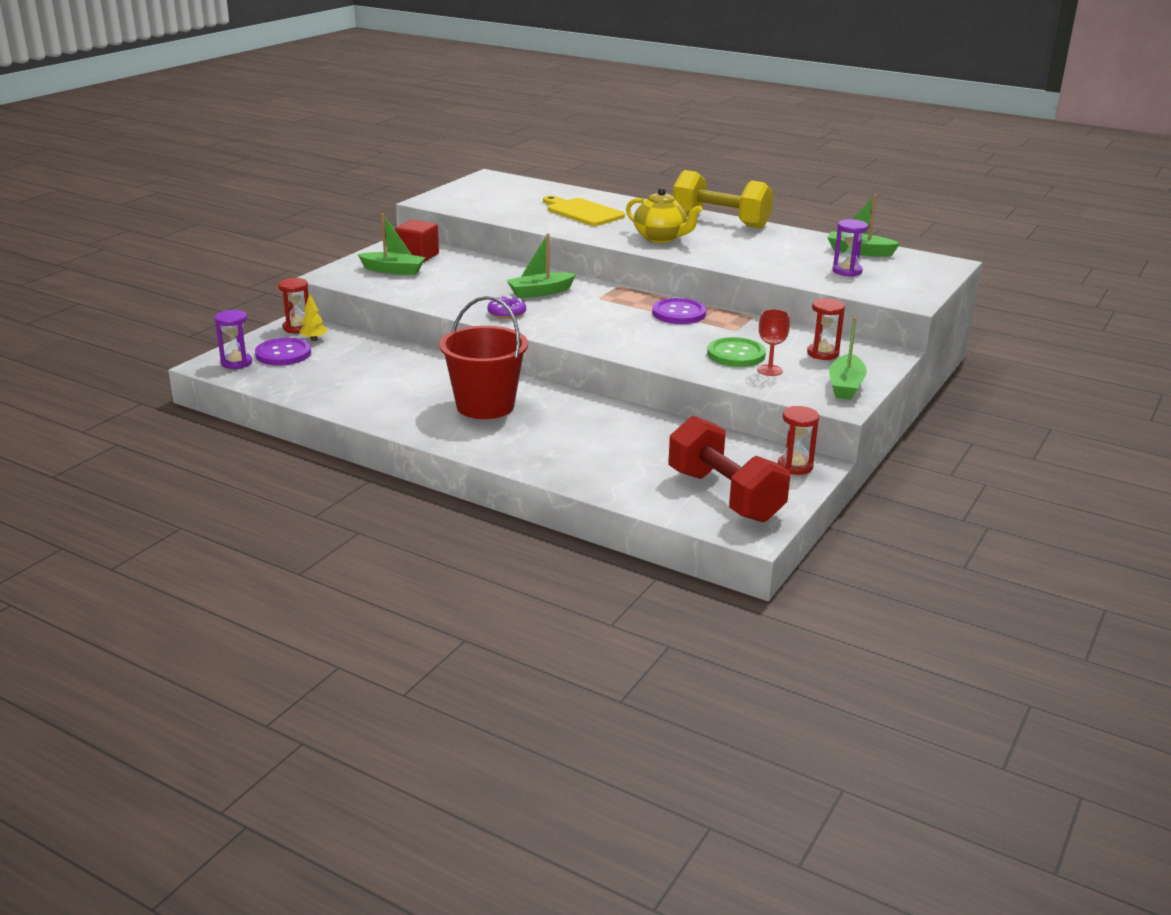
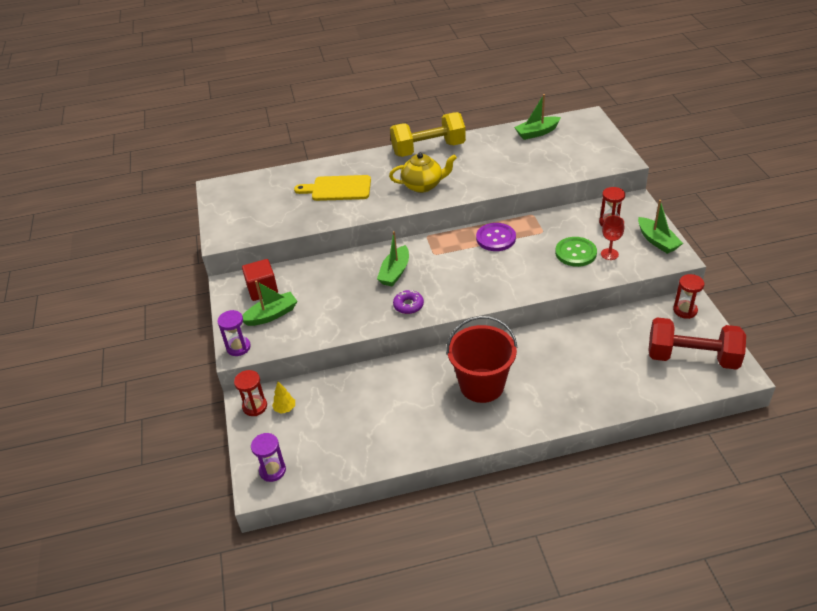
camera: 40 degrees left, 15 degrees up
(283, 354) = (289, 437): purple button -> none
(847, 271) = (558, 154): purple hourglass -> purple hourglass (238, 347)

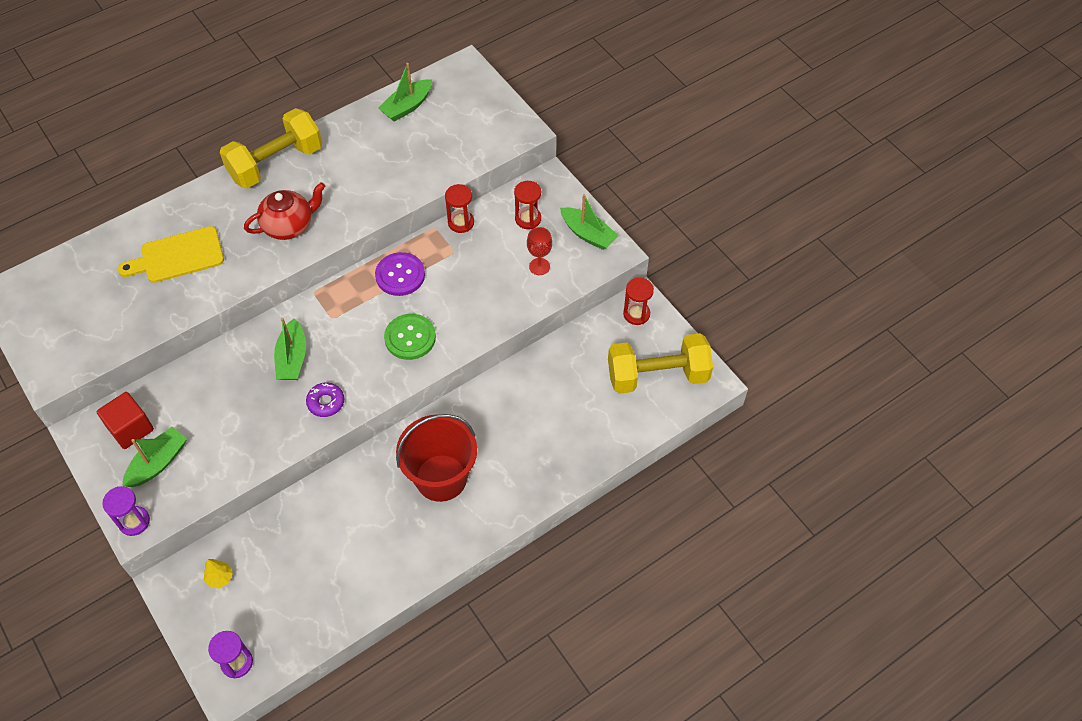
camera: 25 degrees left, 15 degrees up
(255, 406) = (181, 586): red hourglass -> red hourglass (461, 222)
(423, 185) = (289, 225): yellow teapot -> red teapot
(575, 253) = (500, 274): green button -> green button (410, 338)
(692, 357) = (657, 375): red dumbbell -> yellow dumbbell

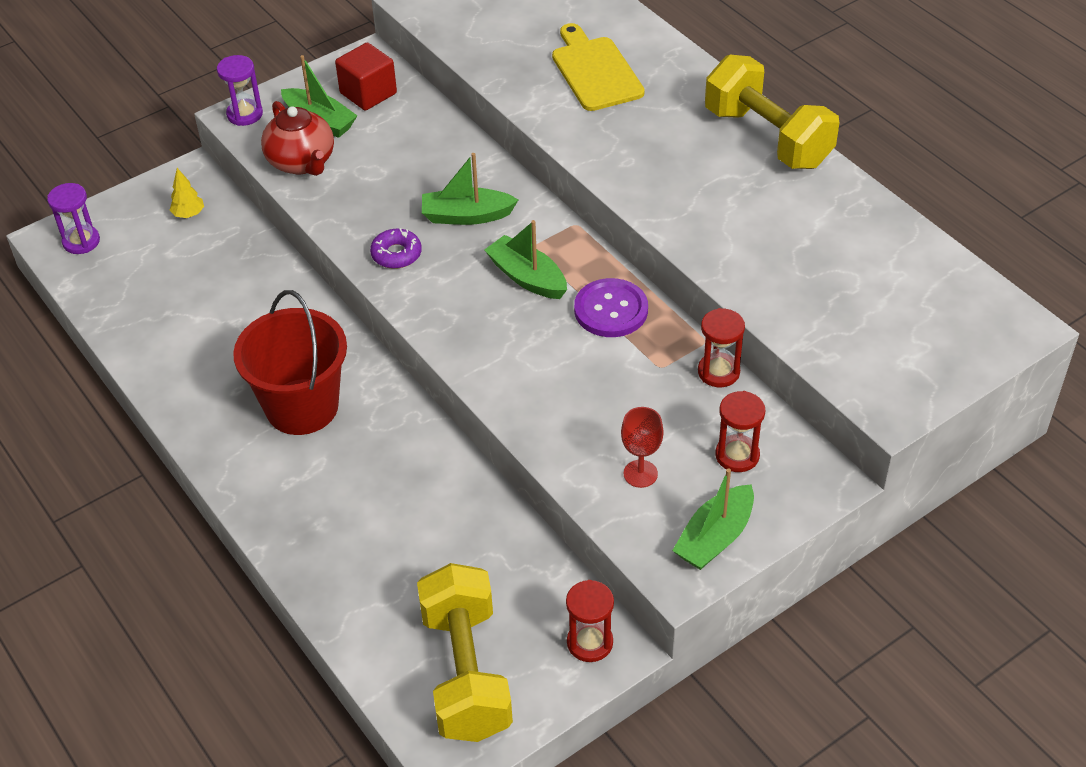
camera: 90 degrees right, 10 degrees down
(289, 225) = (656, 163): red teapot -> red teapot (302, 162)
(407, 106) = (911, 263): green boat -> green boat (527, 277)
(410, 338) = (500, 329): green button -> none

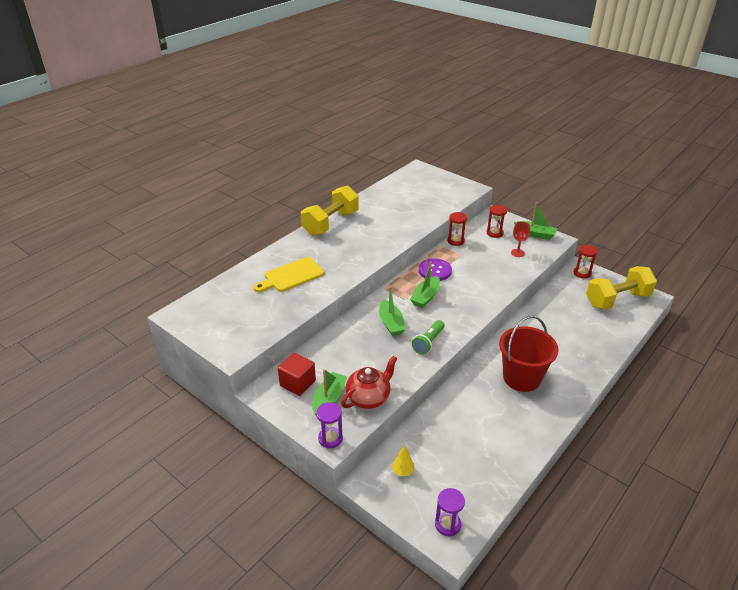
camera: 105 degrees left, 10 degrees down
(396, 254) = (428, 342): purple donut -> green flashlight

